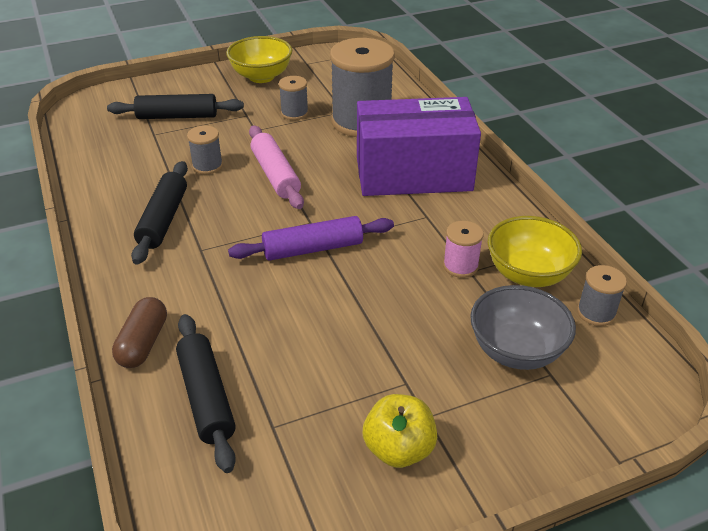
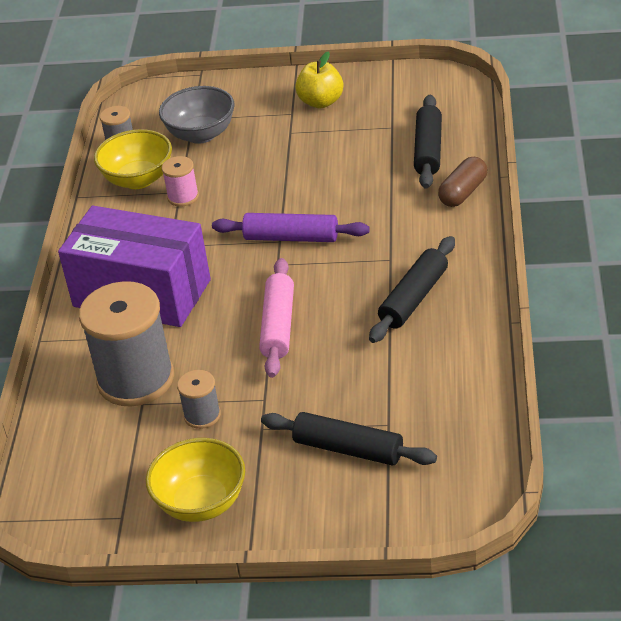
camera: 150 degrees left, 0 degrees up
(207, 166) = (344, 356): grey spool -> none

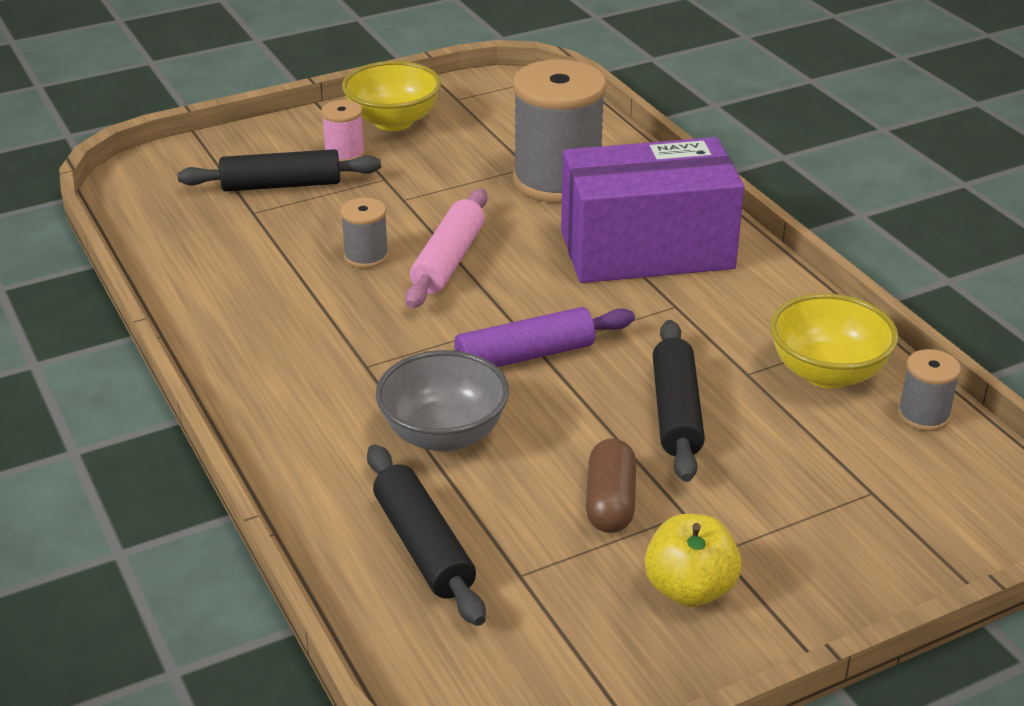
camera: 145 degrees right, 5 degrees down
(183, 197) = (733, 367): pink spool -> pink spool (344, 154)
(201, 134) = (824, 467): grey bowl -> grey bowl (443, 435)
(202, 415) = (455, 173): grey spool -> grey spool (366, 256)
(278, 326) = (448, 261): pink rolling pin -> pink rolling pin turned 45 degrees clockwise
(414, 298) = (301, 329): black rolling pin -> black rolling pin (675, 412)
(463, 192) = (319, 487): brown capsule -> brown capsule (610, 502)

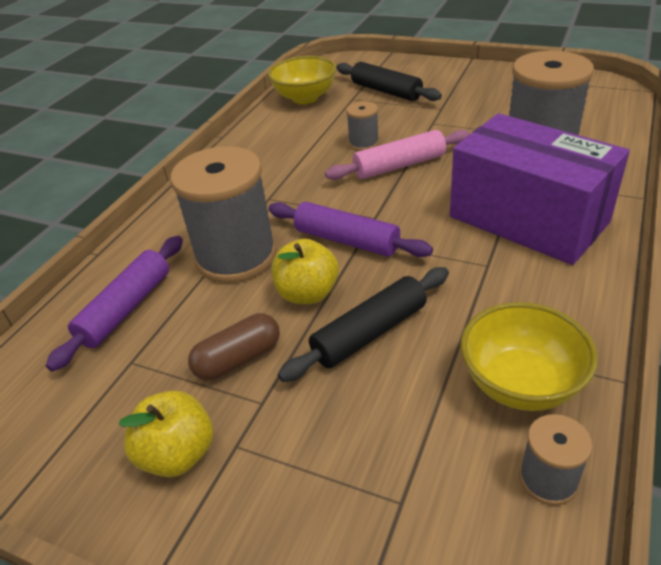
camera: 55 degrees right, 5 degrees up
(344, 154) = (442, 88): pink spool -> none
(393, 121) = (496, 81): yellow bowl -> yellow bowl (305, 98)
(424, 546) = (126, 309): black rolling pin -> purple rolling pin
(443, 435) = (236, 256): grey bowl -> grey spool
(573, 419) = (307, 293): none -> yellow apple

